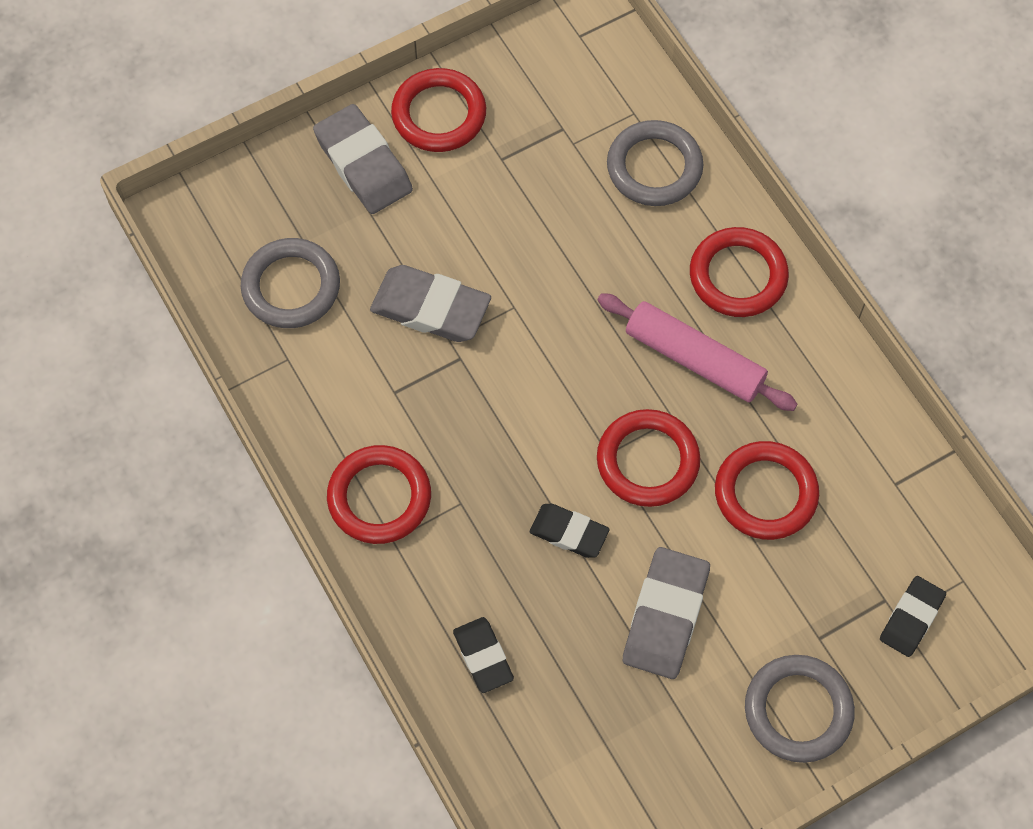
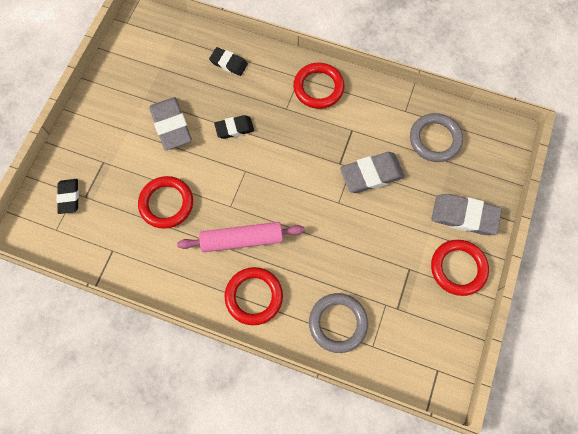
camera: 140 degrees right, 5 degrees up
(647, 461) = (226, 180): red ring -> none
(798, 710) = (93, 129): grey ring -> none

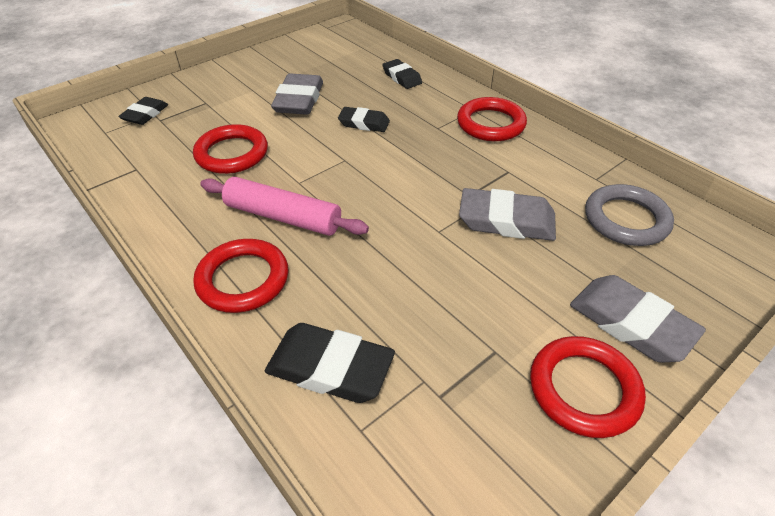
camera: 30 degrees right, 25 degrees down
(338, 323) = (330, 368): grey ring -> black eraser

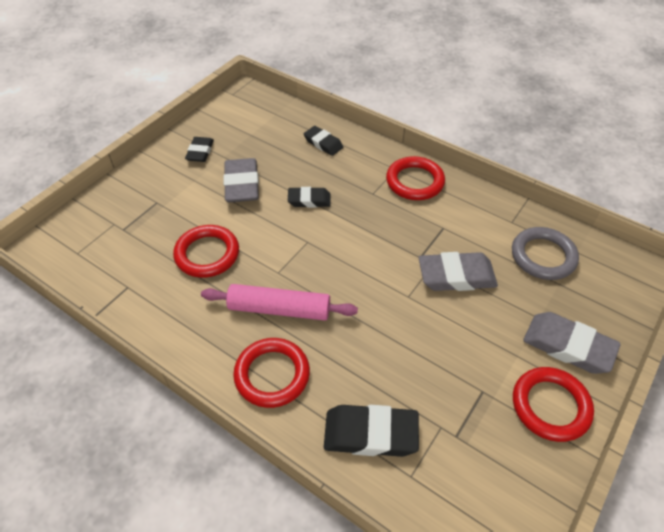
camera: 15 degrees left, 5 degrees up
(145, 114) = (106, 226): black eraser -> black eraser (200, 152)

